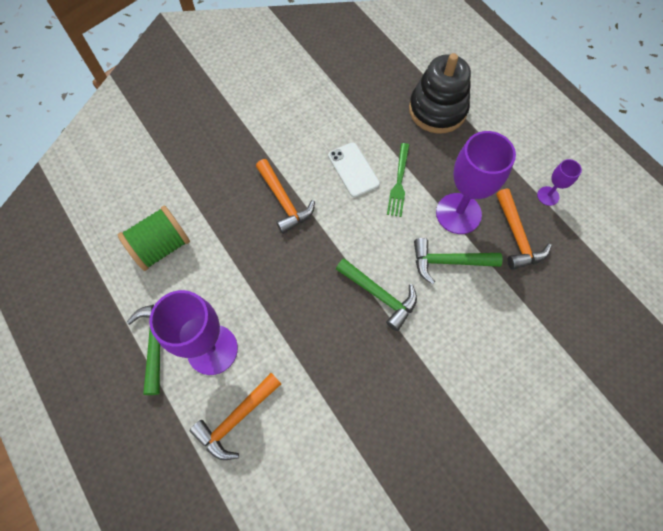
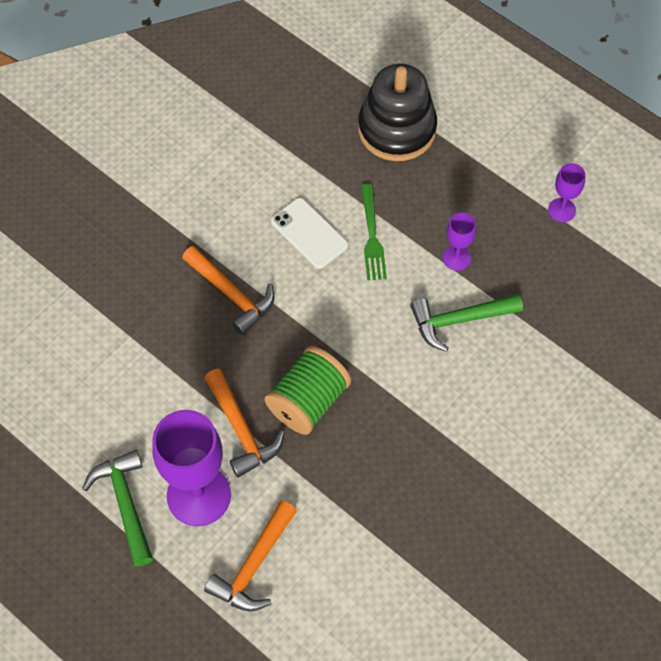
camera: 15 degrees left, 5 degrees down
(161, 247) = (91, 389): green spool -> green spool (308, 401)
(380, 295) = (385, 381): green hammer -> none
(458, 213) = (456, 258): purple goblet -> purple goblet, size x0.48
(517, 236) = (535, 270): orange hammer -> orange hammer (241, 430)

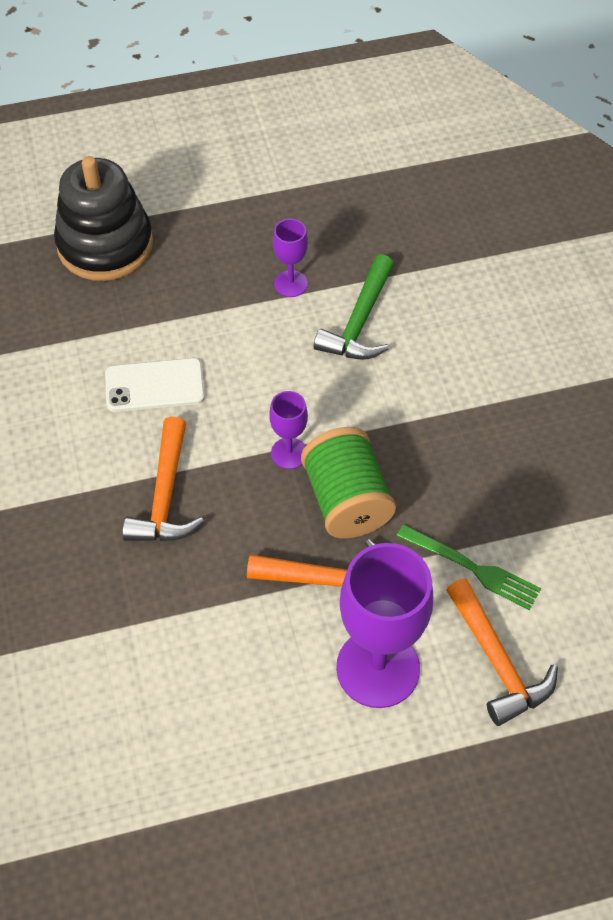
camera: 55 degrees left, 5 degrees down
(125, 503) = (333, 750): green hammer -> none
(232, 295) = (165, 496): orange hammer -> orange hammer turned 105 degrees clockwise
(372, 237) = (207, 336): green fork -> green fork (474, 569)
(562, 210) = (310, 177): purple goblet -> purple goblet (289, 453)

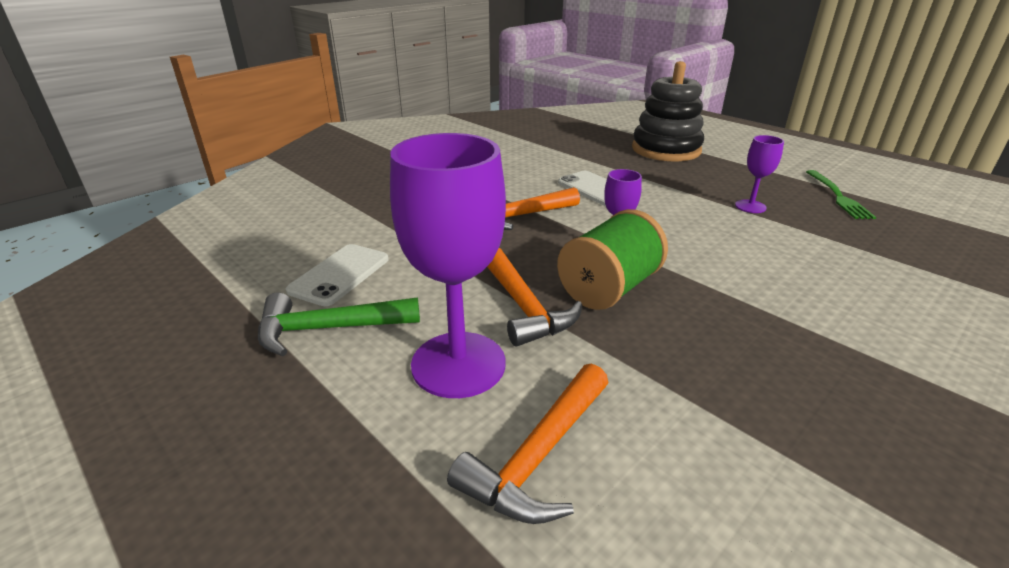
camera: 60 degrees right, 25 degrees down
(175, 715) = (339, 274): none -> white phone
(359, 322) = (772, 241): green hammer -> green hammer (328, 329)
(474, 569) = (632, 392): green fork -> green fork (838, 196)

